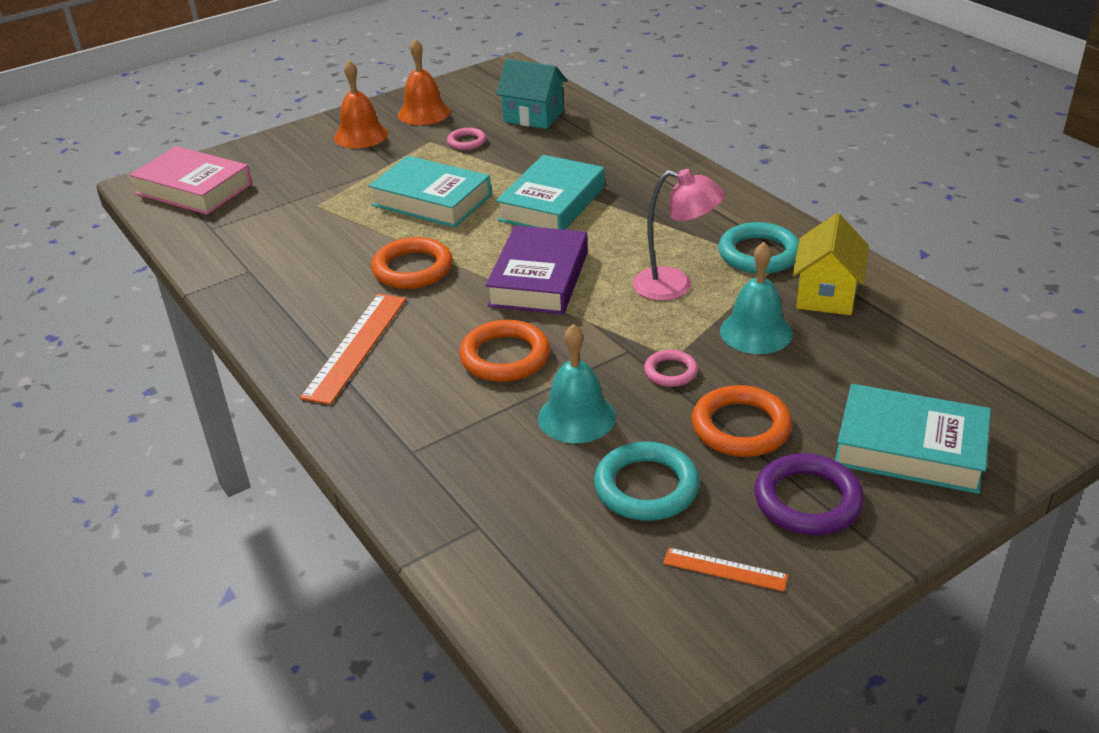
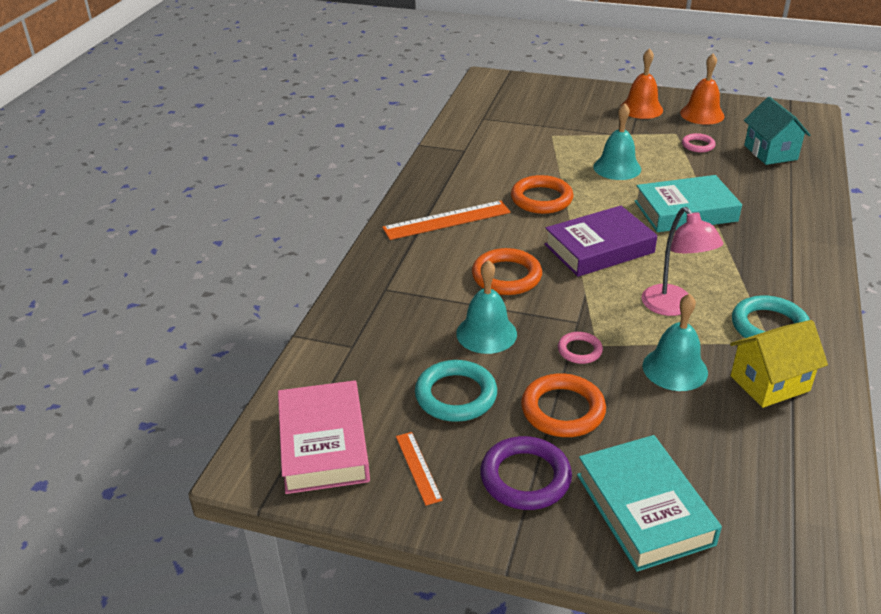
camera: 50 degrees right, 0 degrees up
(194, 189) = (507, 93): pink book -> pink book (323, 444)
(431, 200) = (617, 168): turquoise book -> turquoise bell

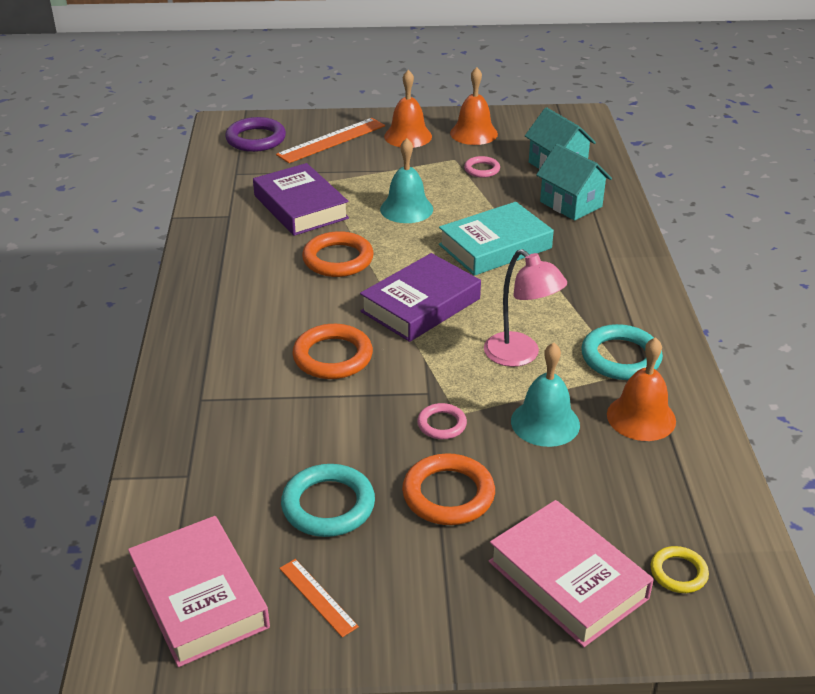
camera: 20 degrees left, 0 degrees up
(447, 220) = (241, 303): orange ruler -> orange ruler (332, 140)
(486, 333) = (335, 427): turquoise bell -> none
(525, 477) = (436, 578): purple ring -> purple ring (256, 139)
(526, 152) = (300, 207): none -> purple book
(644, 509) = (567, 580): turquoise book -> pink book
(754, 529) = (678, 573): none -> yellow ring
(769, 383) = (641, 417): yellow house -> orange bell
(771, 187) = (571, 204): none -> turquoise house

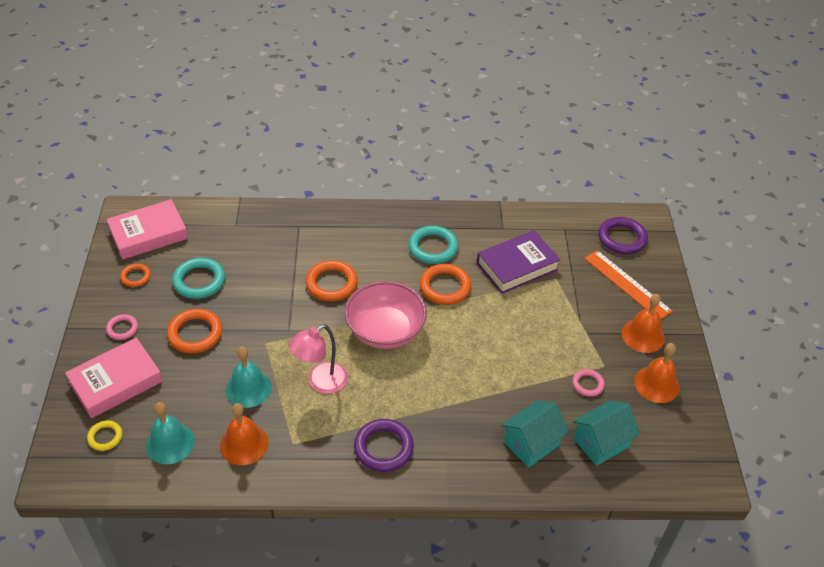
camera: 90 degrees right, 10 degrees up
(317, 597) = (136, 277): orange ruler -> orange ring
(406, 209) = (517, 329): turquoise bell -> turquoise bell (170, 443)
(420, 305) = (385, 331): purple book -> pink bowl
(442, 424) = (256, 334): pink ring -> pink ring (122, 328)
(495, 246) = (462, 382): turquoise book -> none
(608, 300) = (383, 448): none -> purple ring
(620, 357) = (311, 443): turquoise ring -> turquoise ring (433, 248)

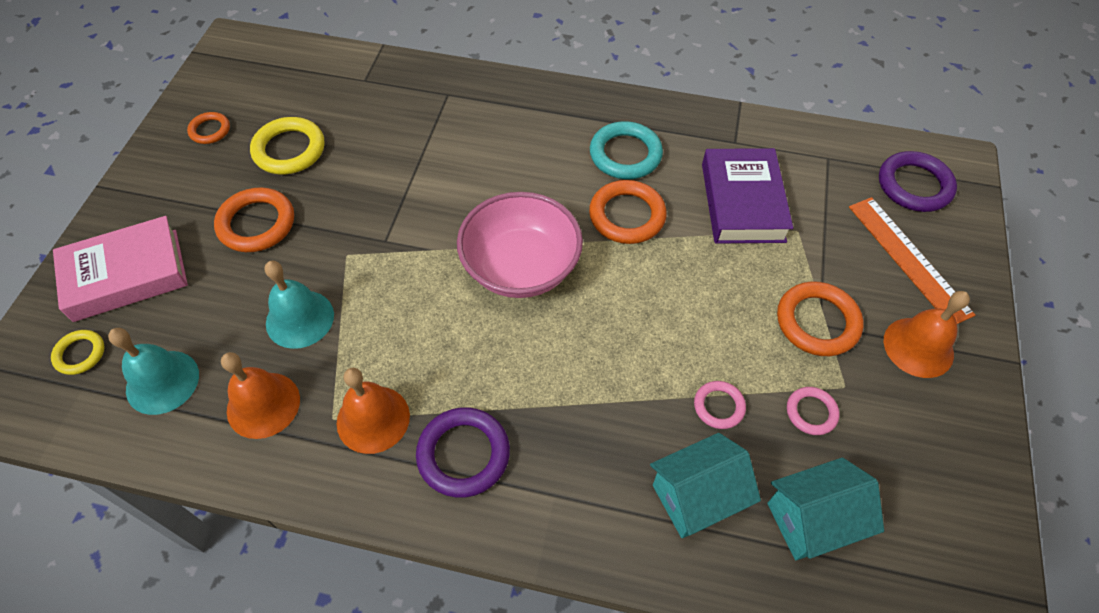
camera: 15 degrees right, 10 degrees up
(122, 328) = (165, 199): pink ring -> pink ring (719, 406)
(148, 234) = (248, 75): pink book -> none
(199, 281) = (289, 150): turquoise ring -> yellow ring
(320, 383) = (403, 330): pink lamp -> none
(331, 283) = (466, 183): orange ring -> orange ring (817, 322)
(517, 266) = (742, 202): purple book -> purple book turned 75 degrees counterclockwise
(656, 384) = (926, 435): orange bell -> orange bell (373, 419)

